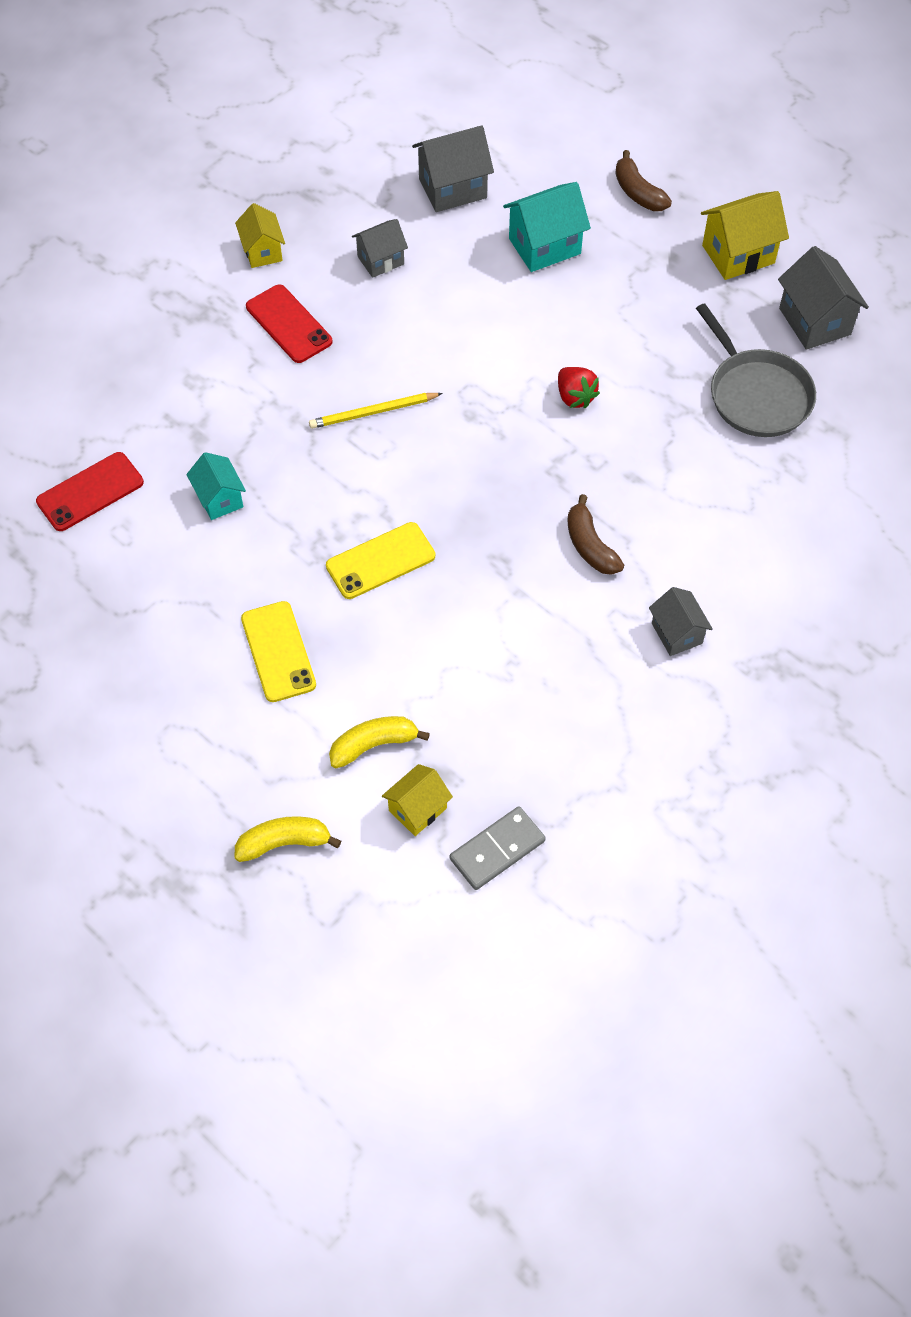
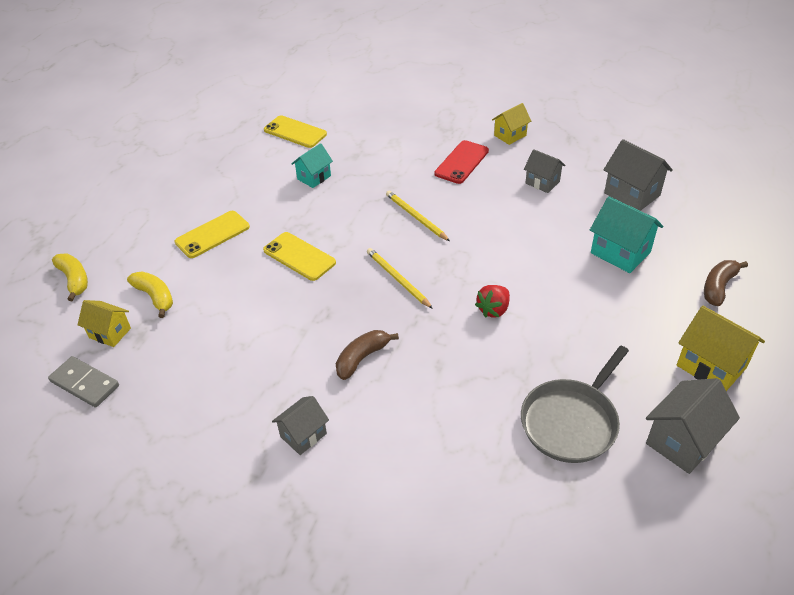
camera: 70 degrees right, 15 degrees down
(90, 492) = (295, 132): red phone -> yellow phone
(478, 470) = (397, 279): none -> yellow pencil

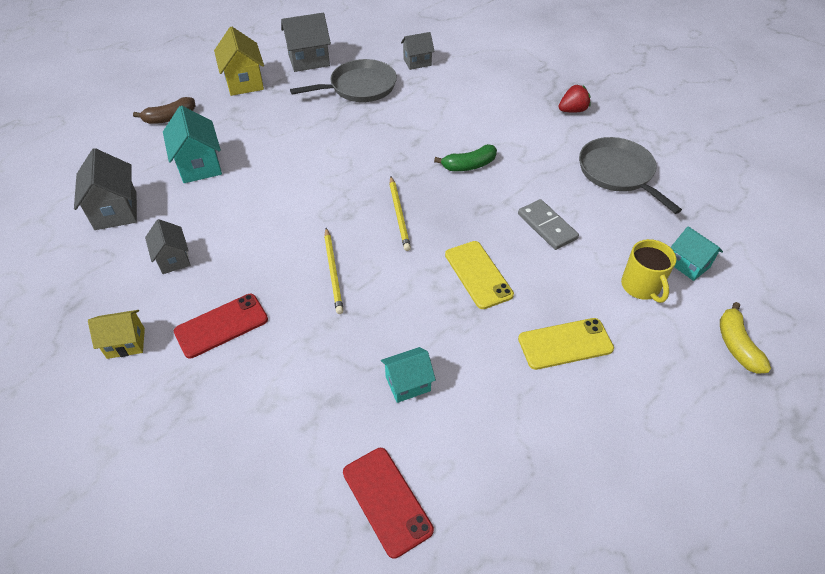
camera: 155 degrees left, 5 degrees up
(84, 384) = (708, 226): grey domino -> grey domino (547, 226)
(110, 333) = (688, 265): yellow house -> turquoise house
(155, 297) = (641, 287): yellow banana -> yellow mug
(189, 417) = (618, 172): none -> grey pan
(295, 132) = (387, 500): yellow phone -> red phone
(303, 435) = (536, 135): grey house -> grey house (417, 62)
(362, 358) = (469, 165): brown banana -> green banana
(493, 310) = (343, 162): red strawberry -> red strawberry (572, 110)

